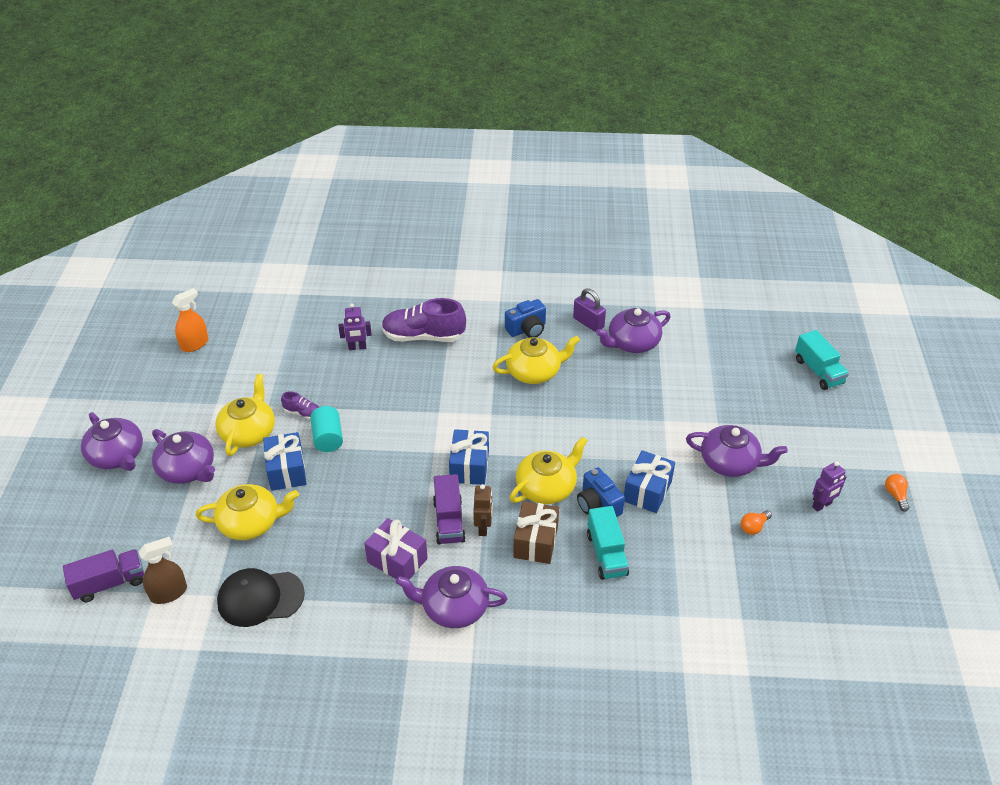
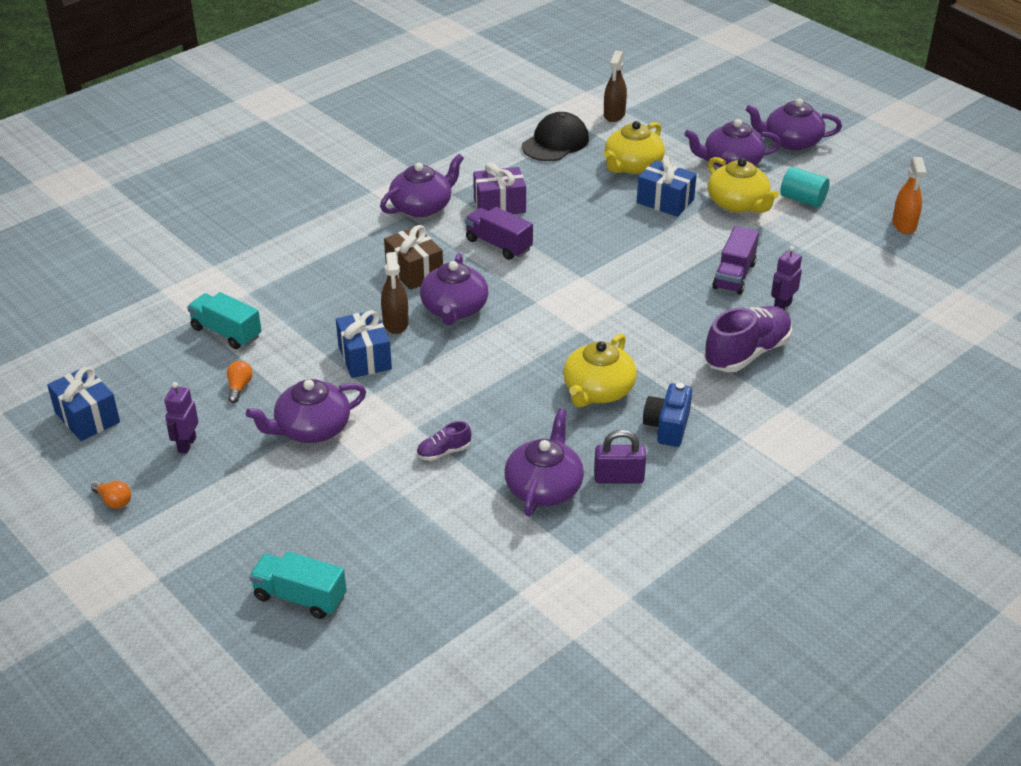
camera: 135 degrees right, 5 degrees down
(109, 583) = (656, 99): purple truck -> purple truck (734, 275)
(303, 413) = (725, 237): purple shoe -> purple shoe (443, 452)
(328, 438) = (676, 235): turquoise cylinder -> turquoise cylinder (802, 199)
(469, 466) = (537, 284): blue gift -> blue gift (87, 417)
(483, 528) = (466, 256): brown robot -> none
(547, 487) = (454, 309): yellow teapot -> purple teapot
(598, 504) = (395, 323): blue camera -> brown spray bottle
(606, 554) = (348, 296): turquoise truck -> turquoise truck (226, 332)

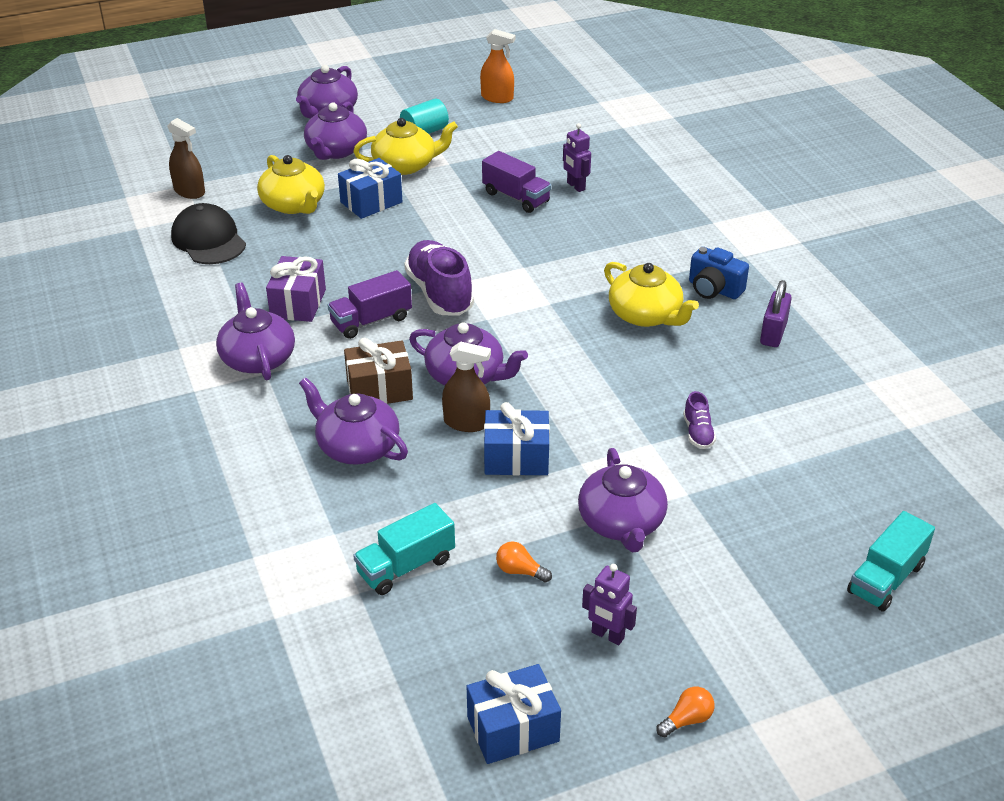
camera: 70 degrees left, 0 degrees up
(544, 487) = (771, 380): purple teapot -> purple teapot (357, 446)
(747, 353) = (632, 221): purple shoe -> purple shoe (439, 293)

